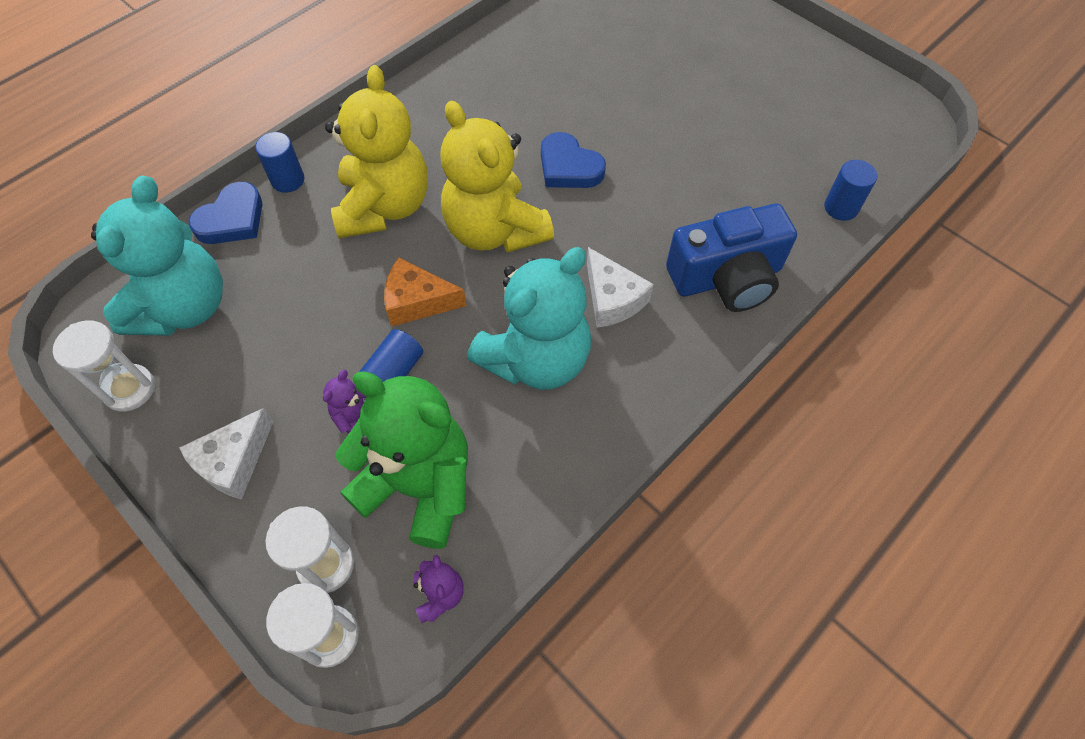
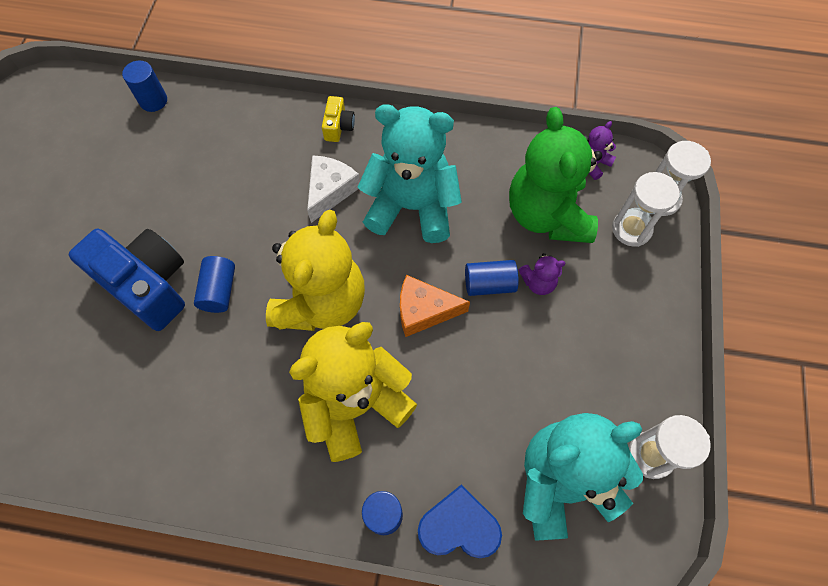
camera: 125 degrees left, 5 degrees up
(233, 461) = (628, 332): white cheese -> none
(417, 301) = (424, 311): orange cheese -> orange cheese turned 120 degrees clockwise
(569, 167) = (219, 291): blue heart -> blue cylinder
(694, 351) = (338, 126): none -> yellow camera
(727, 278) = (264, 136): blue camera -> blue camera (147, 285)

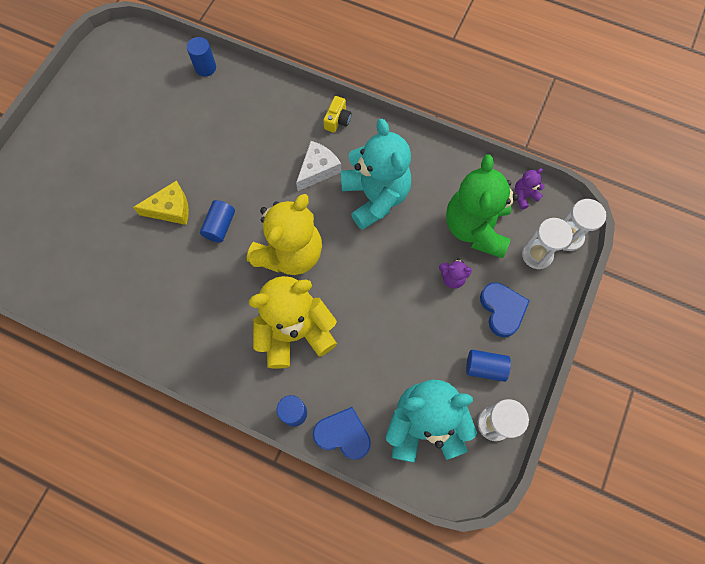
camera: 15 degrees right, 5 degrees up
(147, 285) = (171, 209): blue camera -> yellow cheese
(412, 207) = (375, 197): turquoise teddy bear -> turquoise teddy bear turned 45 degrees clockwise
(424, 311) = (362, 277): orange cheese -> none
(489, 284) = (415, 270): blue cylinder -> blue cylinder (485, 367)
(612, 306) = (502, 310): none -> blue heart

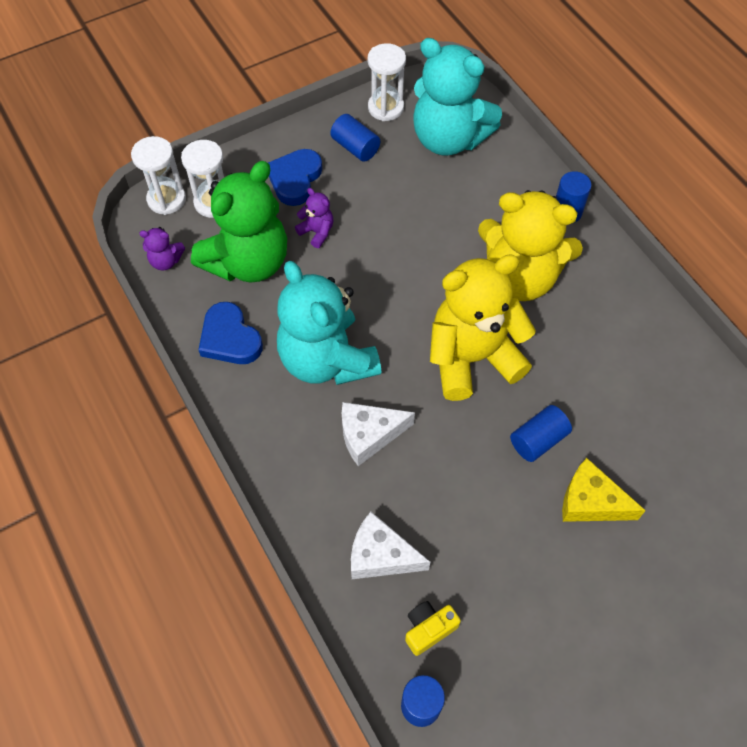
camera: 145 degrees left, 10 degrees down
(268, 116) = (381, 555): none -> white cheese
(337, 120) = (293, 486): yellow camera -> yellow camera (429, 629)
(343, 434) = (530, 172): blue heart -> blue heart (230, 338)
(375, 197) = (327, 360): turquoise teddy bear -> turquoise teddy bear turned 45 degrees counterclockwise

